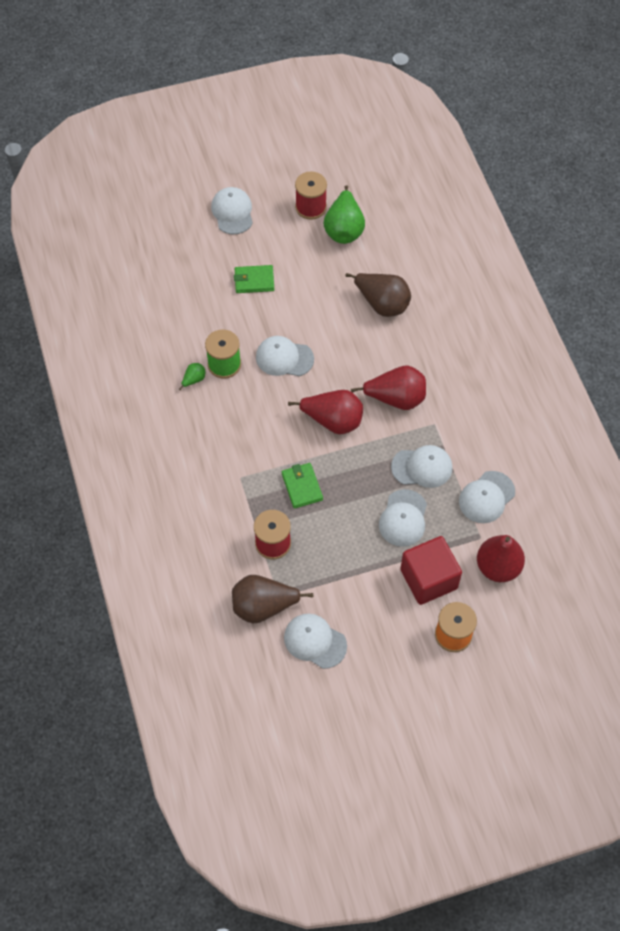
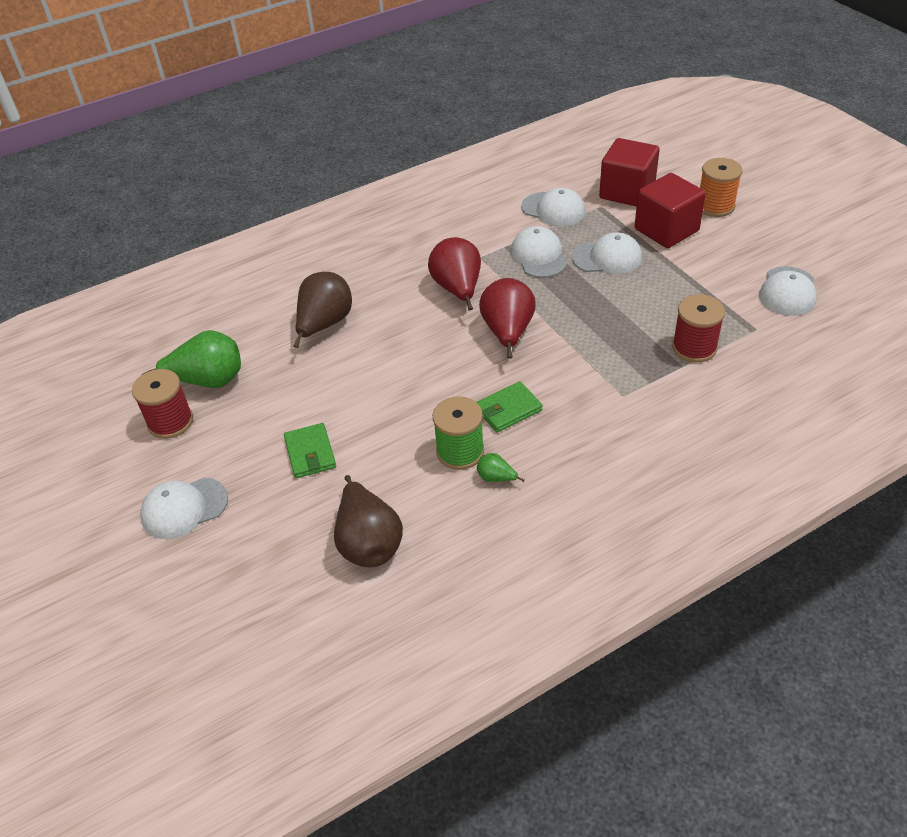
camera: 100 degrees left, 15 degrees down
(263, 606) = (776, 338): brown pear -> brown pear (369, 543)
(284, 358) = (431, 394): white cap -> none
(302, 487) = (608, 339): green wallet -> green wallet (508, 409)
(498, 567) = (627, 192): red pear -> red cube

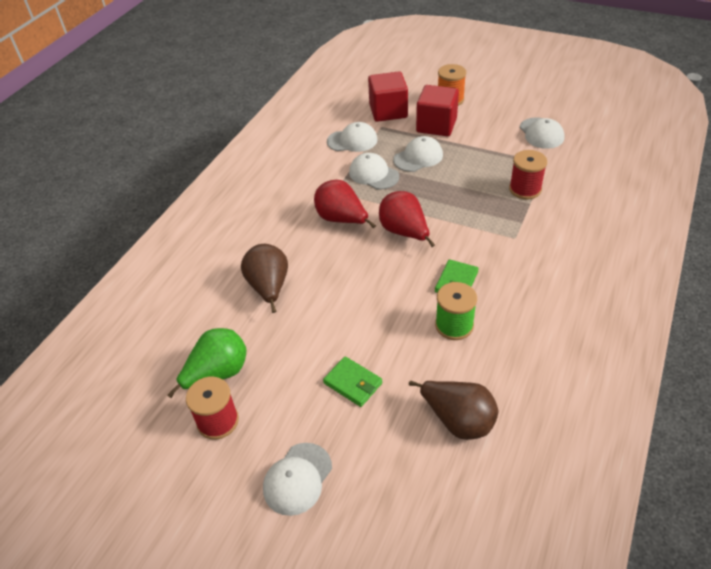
camera: 35 degrees left, 0 degrees up
(496, 478) = (494, 330): green pear -> none

